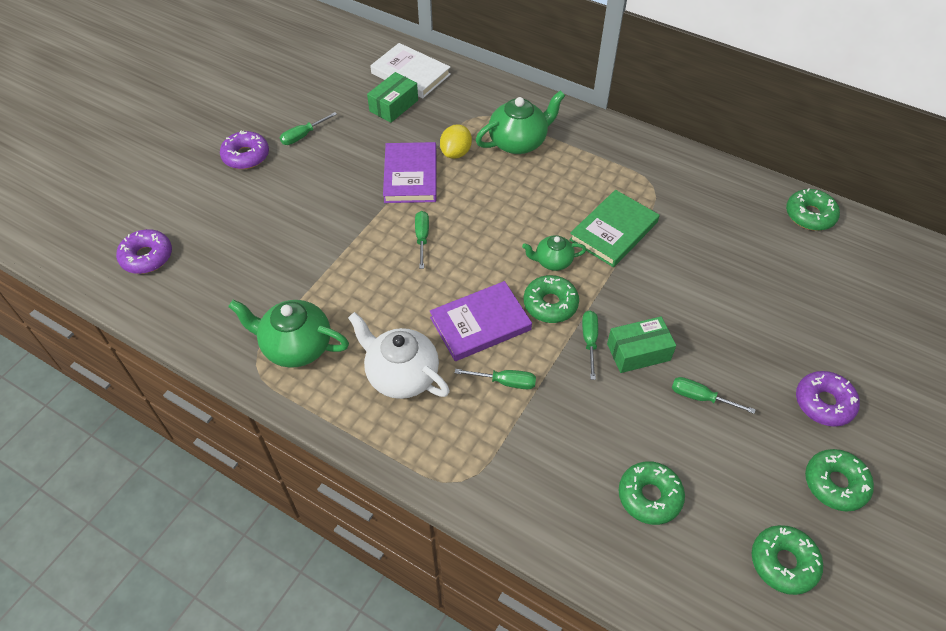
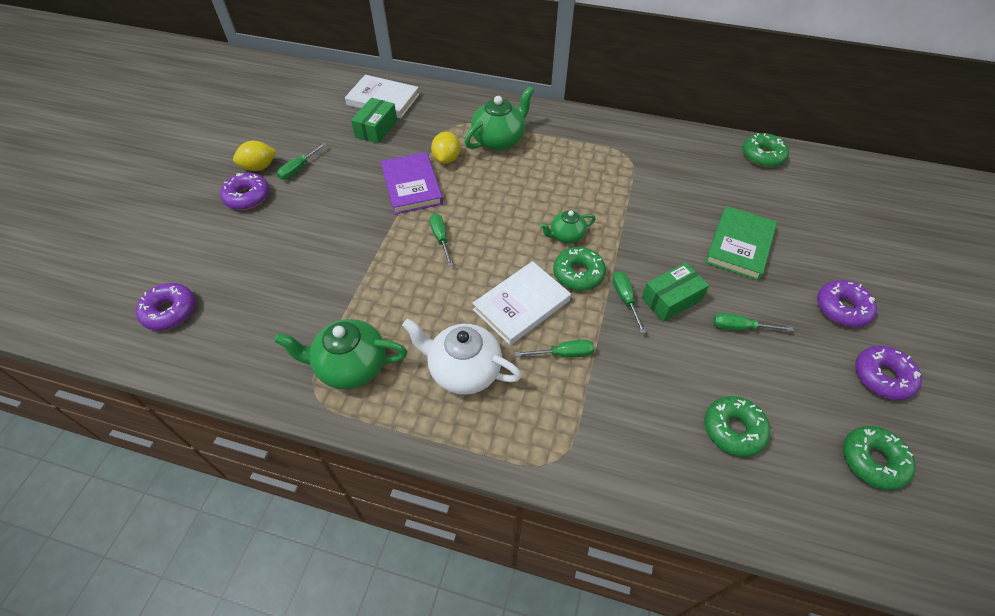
camera: 15 degrees left, 0 degrees up
(265, 126) = (259, 167): none -> yellow lemon
(480, 324) = (521, 305): purple book -> white book
(613, 231) = (609, 199): green book -> green book (739, 245)
(835, 484) = (882, 377): green donut -> purple donut

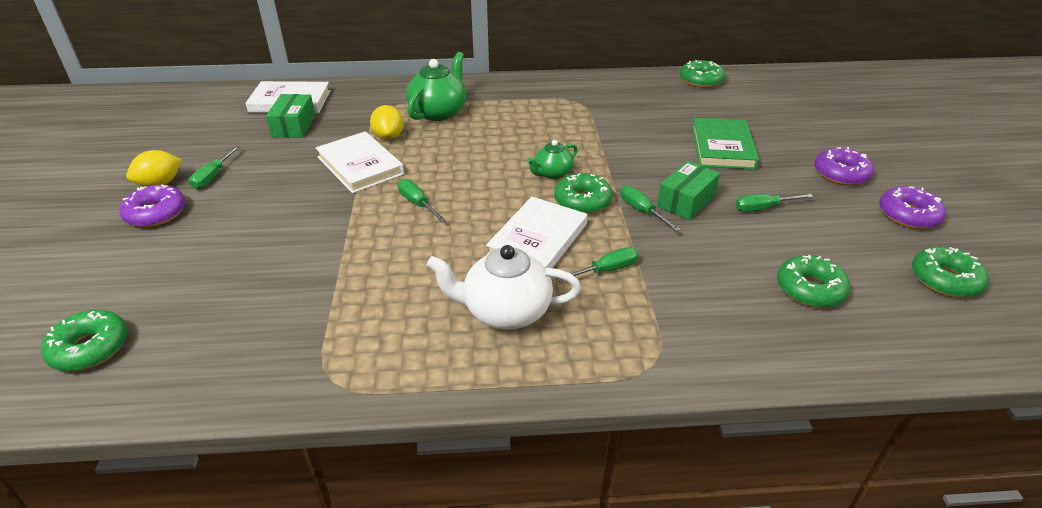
camera: 20 degrees left, 15 degrees down
(170, 311) = (90, 348): purple donut -> green donut
(350, 366) = (367, 342): green teapot -> none
(412, 186) = (360, 165): purple book -> white book

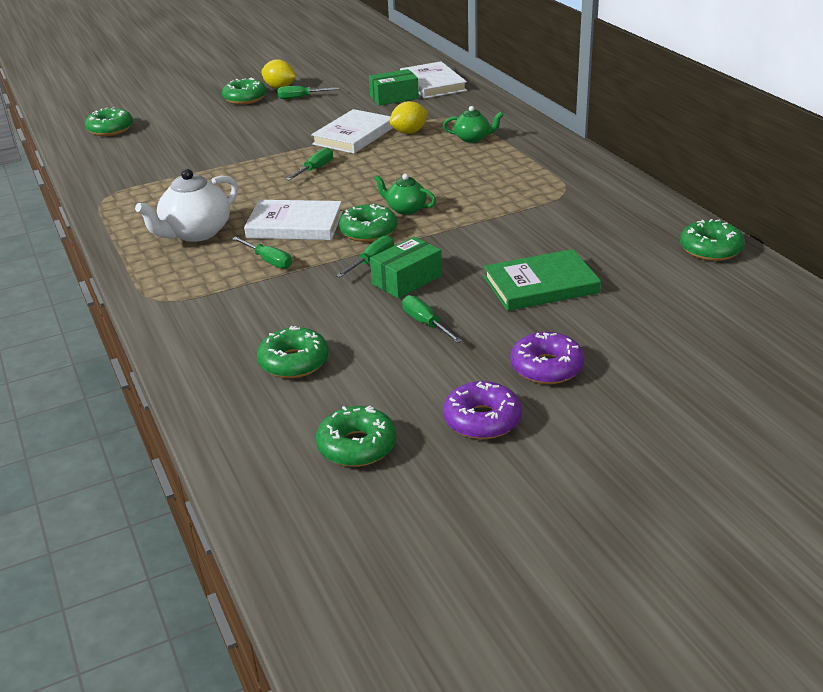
camera: 70 degrees right, 5 degrees down
(156, 213) = (245, 98): purple donut -> green donut
(439, 112) = (472, 138): green teapot -> green teapot, size x0.58
(505, 311) = (196, 233): white teapot -> white teapot turned 120 degrees counterclockwise
(686, 201) = (407, 280): green box -> green box turned 60 degrees counterclockwise

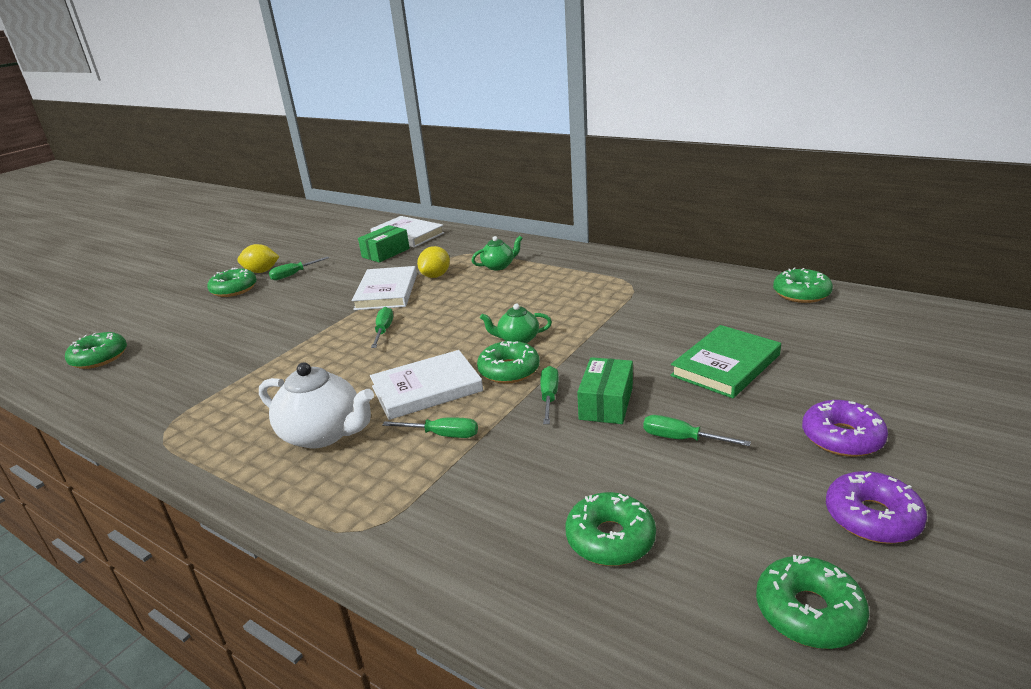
camera: 30 degrees left, 5 degrees down
(196, 233) = (323, 434): white teapot -> white teapot turned 75 degrees counterclockwise

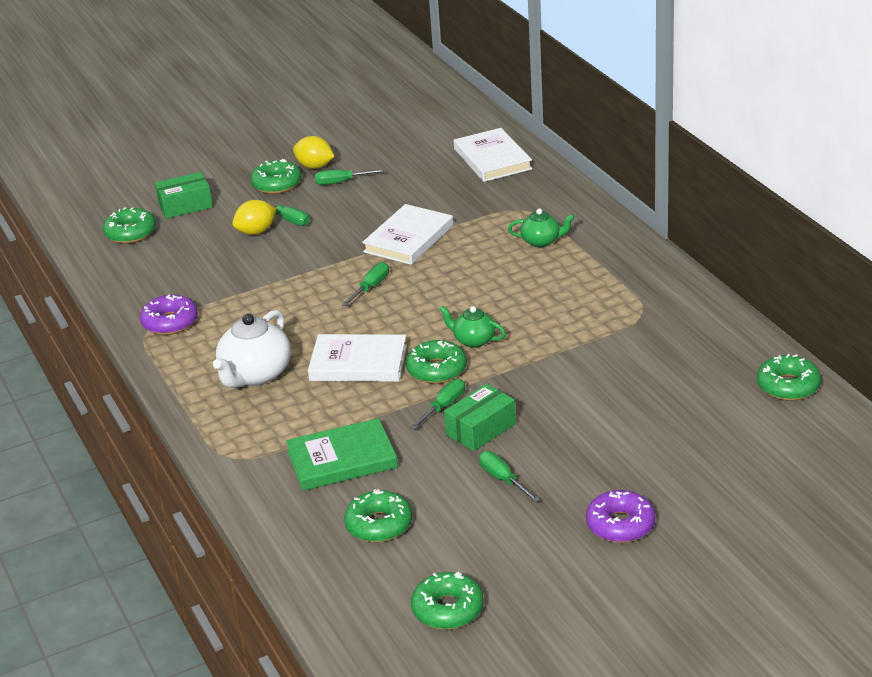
camera: 30 degrees right, 5 degrees up
(323, 434) = (255, 375): white teapot -> white teapot turned 60 degrees clockwise
(385, 253) = (449, 180): green box -> green box (185, 205)
(435, 276) = (470, 233): yellow lemon -> yellow lemon (256, 232)
(443, 435) = (337, 409): green screwdriver -> green screwdriver (288, 219)
(726, 365) = (615, 433): green book -> green book (342, 459)
(872, 517) = (561, 581): purple donut -> purple donut (170, 322)

